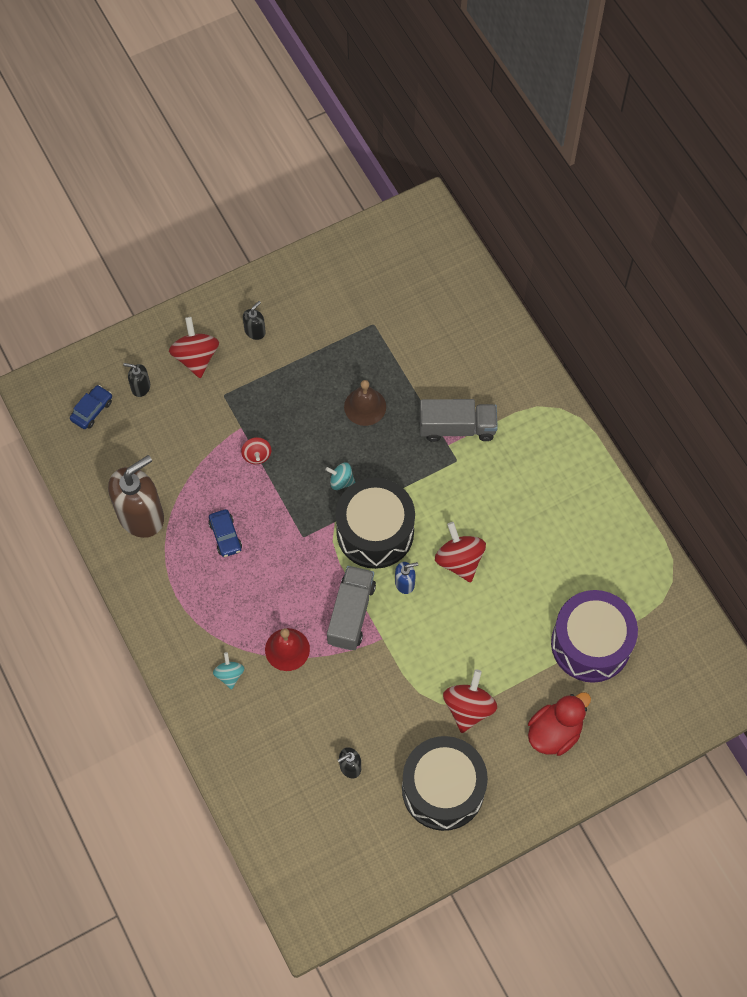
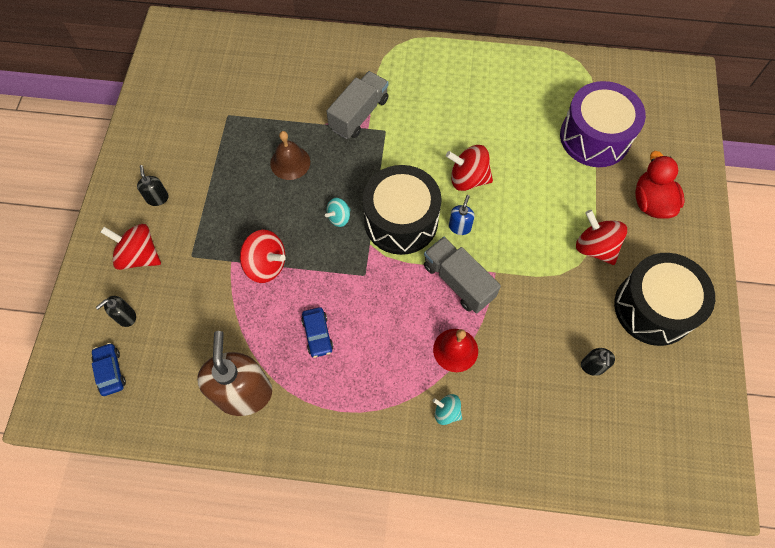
camera: 55 degrees left, 0 degrees up
(225, 536) = (317, 334): blue car -> blue car turned 60 degrees clockwise
(257, 455) = (266, 265): red spinning top -> red spinning top, size x1.73

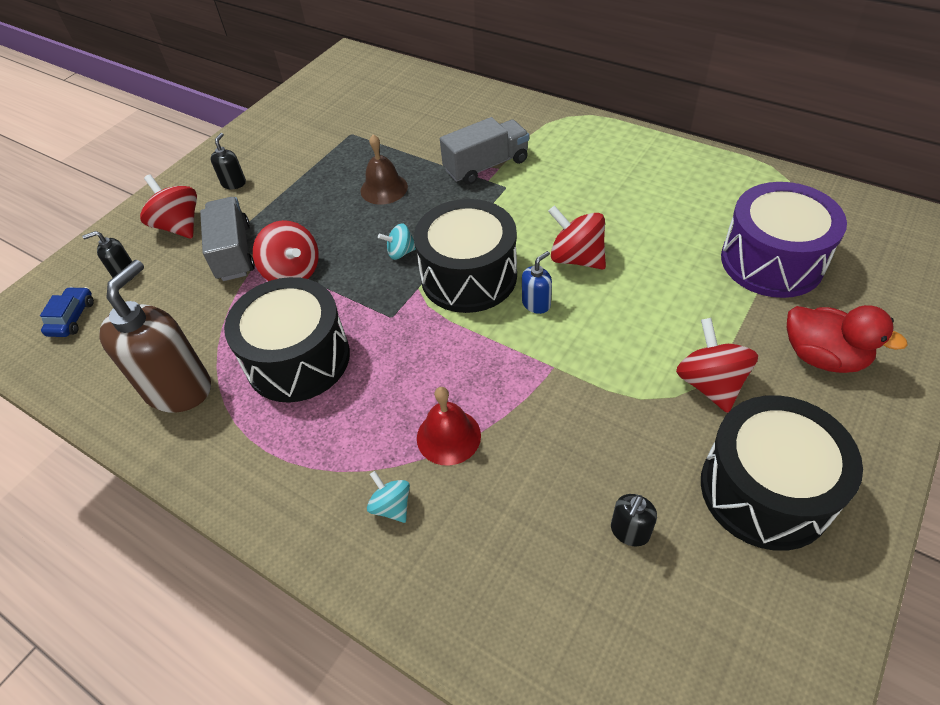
camera: 30 degrees right, 15 degrees down
(317, 334) = (298, 359): blue car -> black drum
(458, 281) = (499, 361): grey truck -> grey truck (234, 252)
(651, 202) = (823, 357): red duck -> red duck turned 105 degrees clockwise

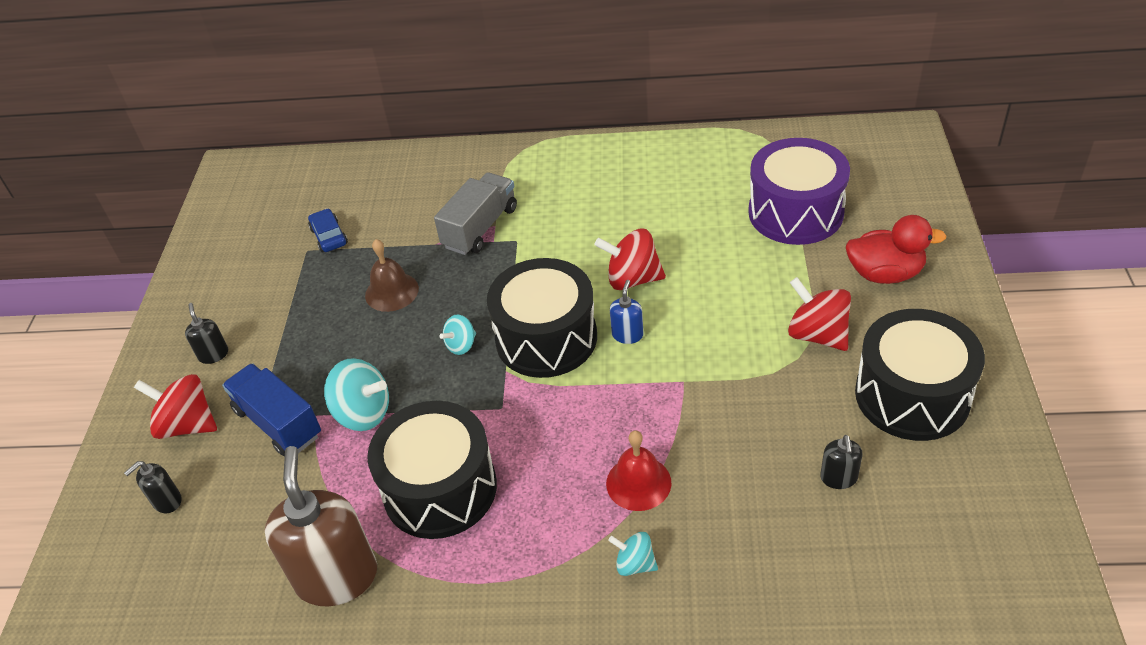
camera: 30 degrees left, 5 degrees down
(72, 318) = (143, 573): blue car -> blue car (329, 236)
(234, 252) = (278, 423): grey truck -> blue truck
(293, 272) = (363, 413): red spinning top -> turquoise spinning top

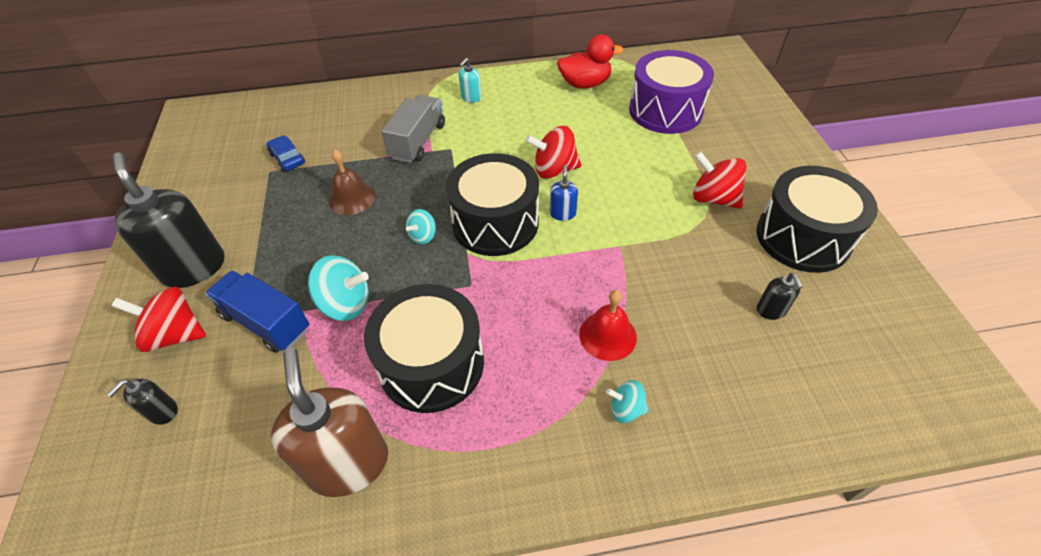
camera: 15 degrees left, 5 degrees up
(213, 354) = (194, 267): black soap dispenser -> black soap dispenser, size x2.24
(556, 175) = (471, 98): none -> turquoise soap dispenser
(885, 273) = (747, 149): red duck -> red duck (585, 84)

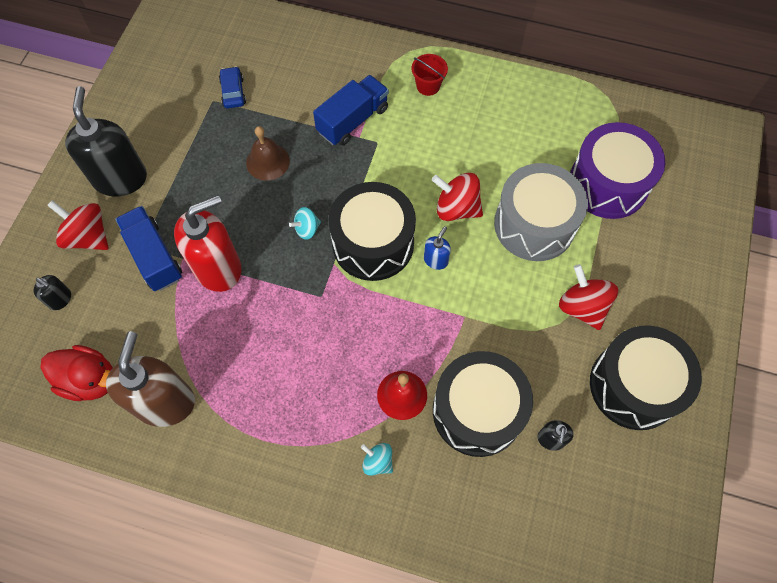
camera: 25 degrees right, 15 degrees up
(162, 412) = (60, 299): black soap dispenser -> black soap dispenser turned 120 degrees counterclockwise
(346, 304) = (218, 268): turquoise spinning top -> red soap dispenser
(418, 141) = (353, 120): grey truck -> blue truck
(431, 364) = (256, 352): black drum -> black drum (477, 411)
(471, 98) = (428, 86): turquoise soap dispenser -> red bucket
(585, 84) = (549, 114): red duck -> red duck (90, 380)
(628, 157) = (534, 224): none -> grey drum

